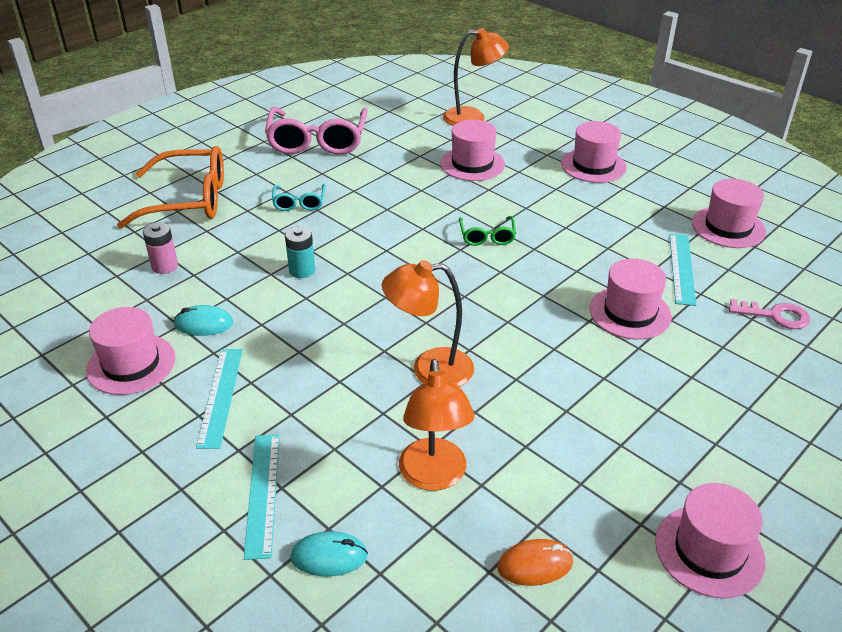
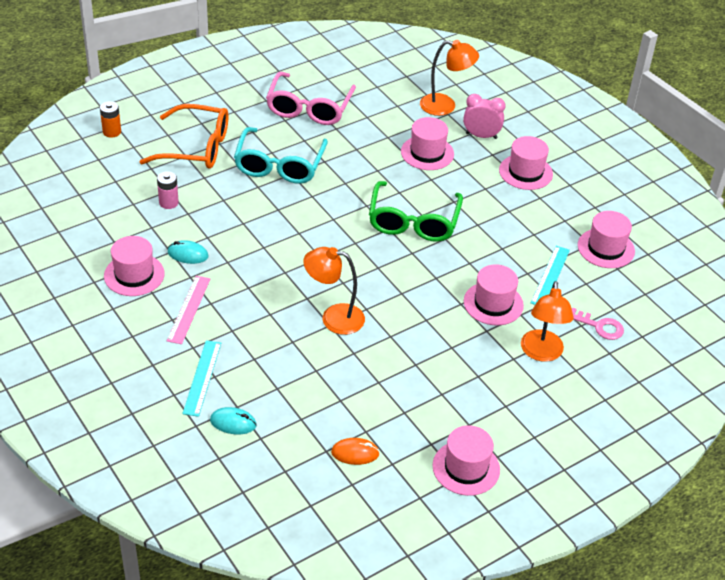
camera: 10 degrees right, 5 degrees up
(76, 199) = (112, 132): none -> orange battery
(220, 396) = (189, 309): turquoise ruler -> pink ruler
(299, 203) = (279, 165): turquoise glasses -> turquoise glasses, size x2.07
(302, 270) = (266, 224): turquoise battery -> none
(434, 476) = (312, 389): orange lamp -> orange lamp (541, 353)
(487, 236) = (413, 221): green glasses -> green glasses, size x2.07
(525, 139) = (481, 136): none -> pink clock

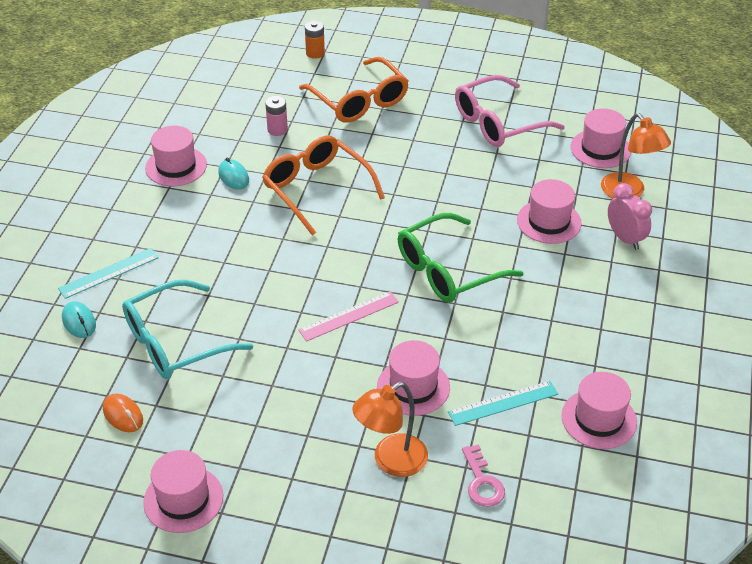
camera: 50 degrees right, 0 degrees up
(189, 309) = (174, 217): pink ruler -> pink ruler (349, 316)
(258, 225) = (316, 189): none -> orange glasses
(279, 165) = (404, 153): turquoise glasses -> turquoise glasses (175, 342)
(333, 318) = (265, 300): orange lamp -> none
(525, 172) = (621, 297): pink hat -> pink hat (600, 149)

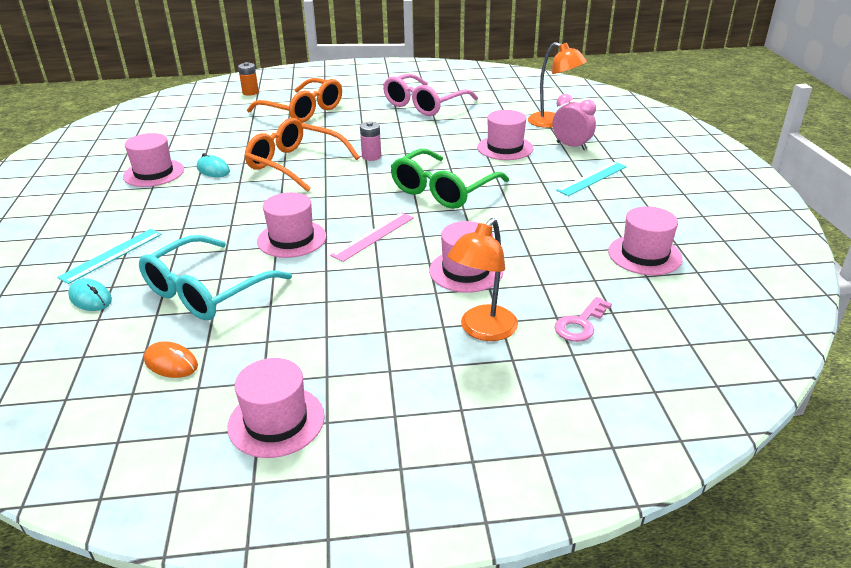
camera: 20 degrees left, 10 degrees down
(277, 130) = (240, 137): pink battery -> pink battery (371, 156)
(482, 482) = (580, 324): pink key -> pink key turned 75 degrees clockwise
(503, 403) = (555, 263): turquoise ruler -> turquoise ruler (592, 178)
(600, 149) = (513, 105): pink hat -> pink hat (292, 239)

